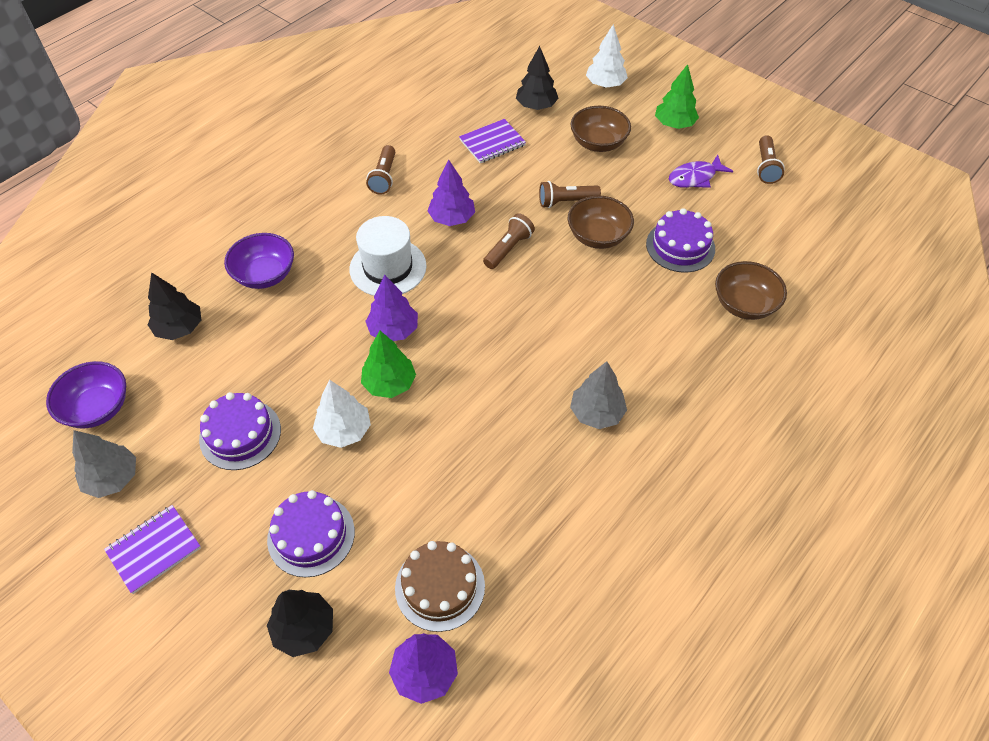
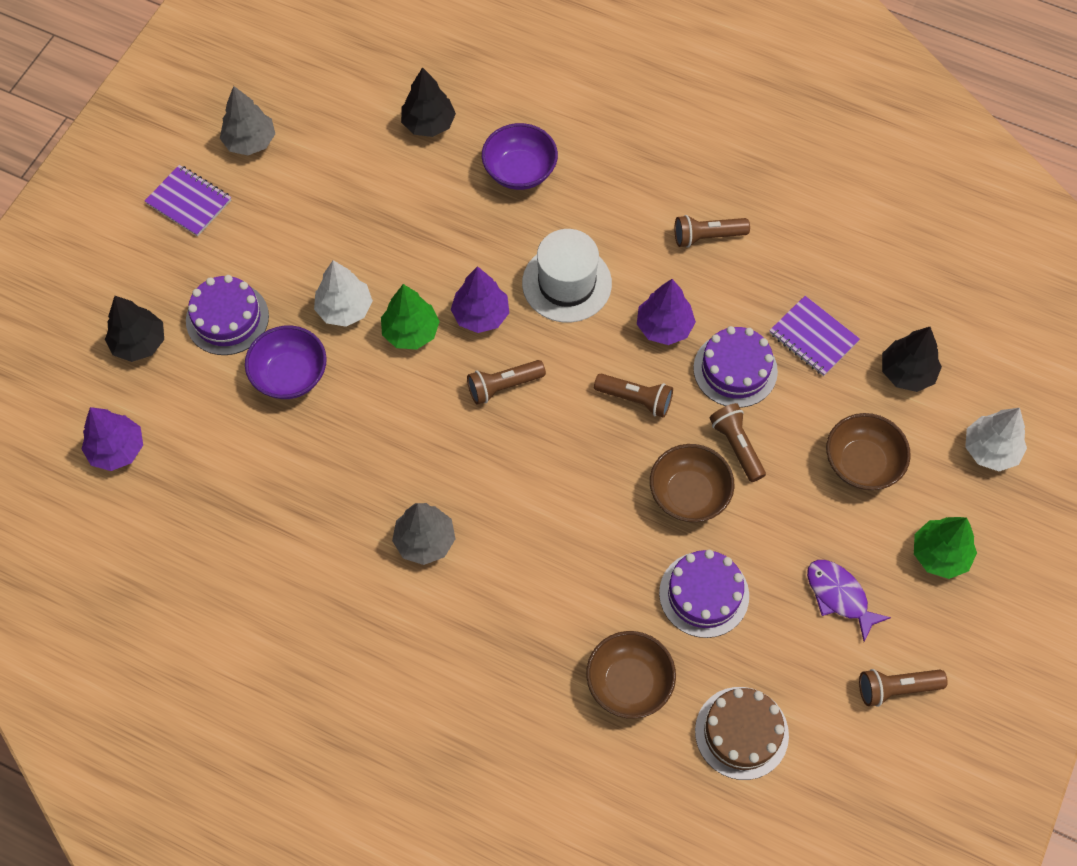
camera: 75 degrees right, 10 degrees up
(97, 408) = (319, 98): purple bowl -> purple bowl (290, 375)
(240, 434) = (319, 223): purple cake -> purple cake (735, 369)
(440, 586) = (198, 440): brown cake -> brown cake (741, 733)
(467, 328) = (503, 386): none -> brown flashlight

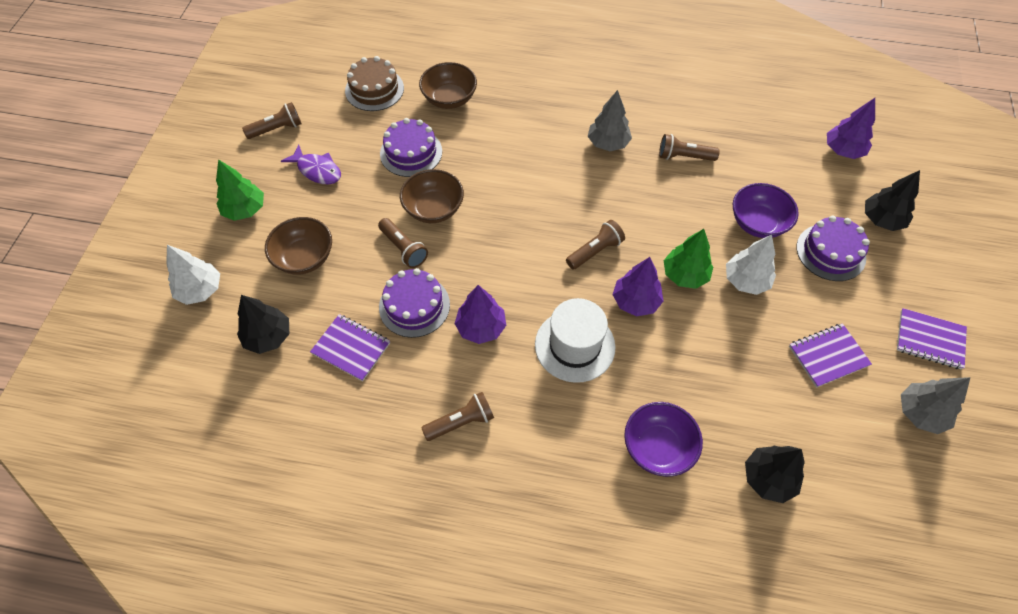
camera: 165 degrees right, 5 degrees down
(305, 211) = (828, 356): none -> purple notebook
(635, 399) = (489, 265): brown flashlight -> brown flashlight (684, 157)

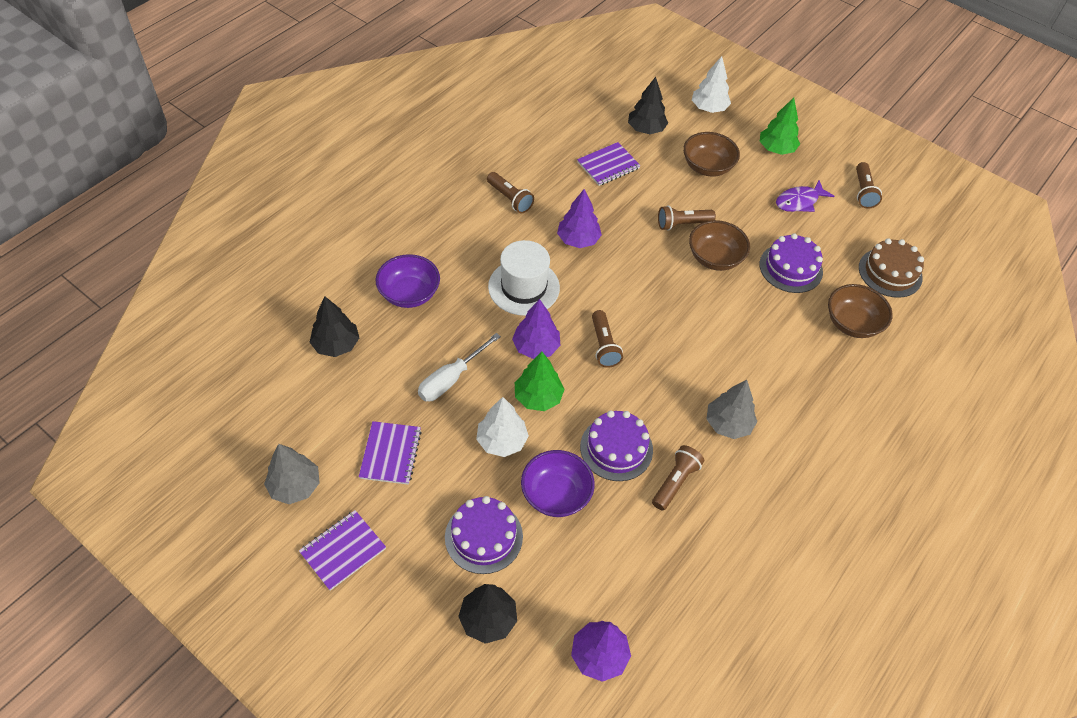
camera: 115 degrees right, 5 degrees down
(414, 306) = (623, 210): purple cake -> purple cake (616, 448)
(461, 422) = (510, 199): brown flashlight -> brown flashlight turned 45 degrees counterclockwise
(721, 351) = (451, 379): none -> white screwdriver

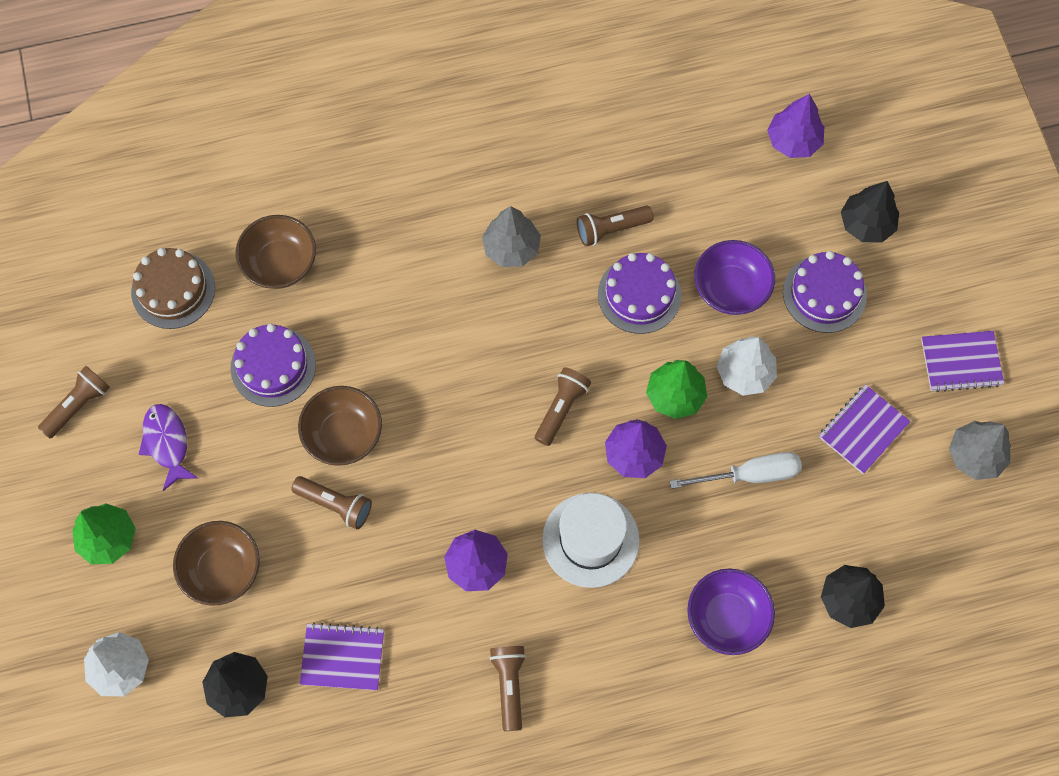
camera: 140 degrees left, 15 degrees up
(799, 201) = (167, 443): purple fish -> purple fish turned 120 degrees counterclockwise

